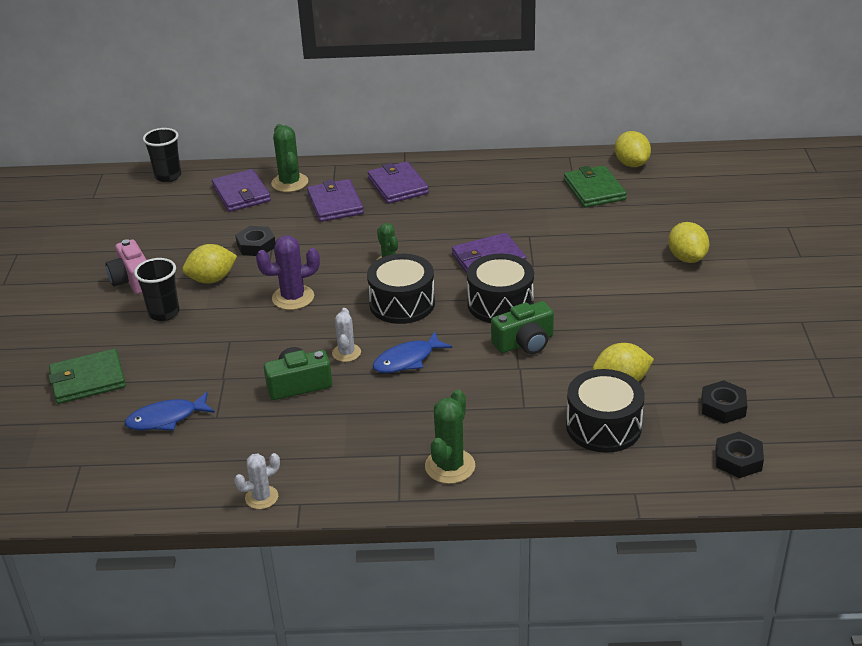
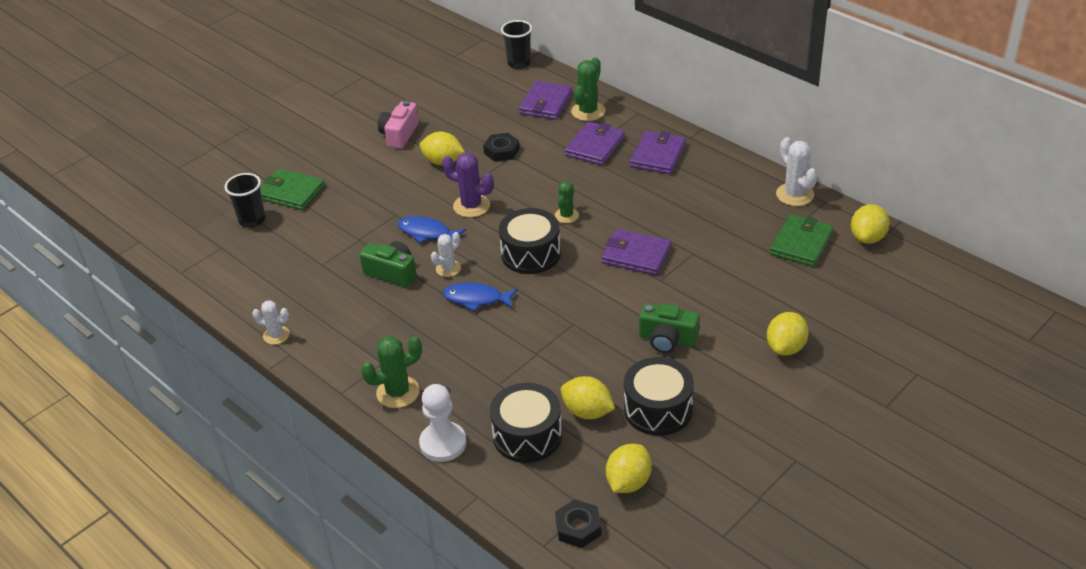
camera: 45 degrees right, 5 degrees up
(164, 313) = (386, 170): black cup -> black cup (252, 220)
(166, 418) = (296, 247): blue fish -> blue fish (427, 233)
(500, 304) = (593, 296): black drum -> black drum (658, 409)
(524, 343) = (567, 337): green camera -> green camera (667, 339)
(541, 162) = (794, 195): none -> white cactus
(548, 476) = (443, 443): none -> white pawn
(723, 407) = (628, 482): black nut -> yellow lemon

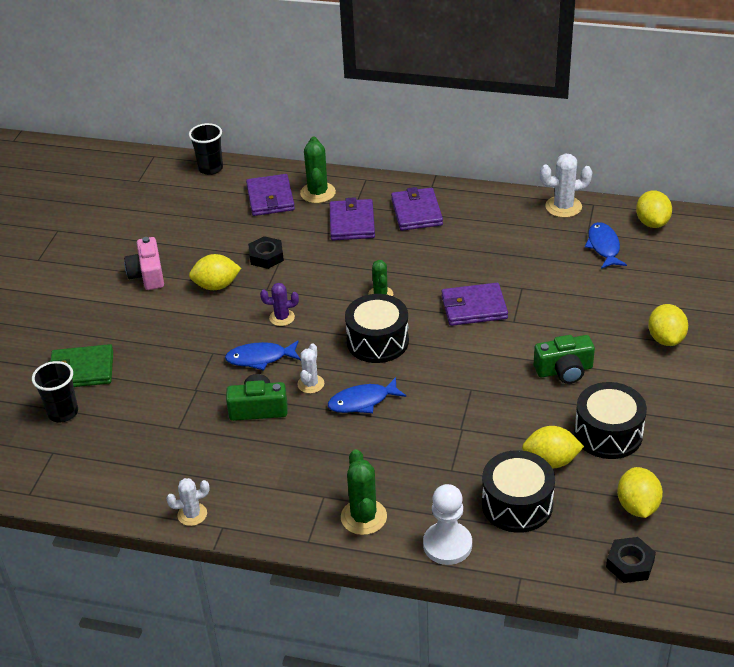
camera: 30 degrees left, 0 degrees up
(398, 392) = (363, 517): green cactus -> green cactus turned 45 degrees counterclockwise
(471, 206) = (282, 317): purple cactus -> purple cactus, size x0.65
(794, 195) = (563, 207): white cactus -> white cactus turned 45 degrees counterclockwise
(801, 243) = (604, 247): green wallet -> blue fish

